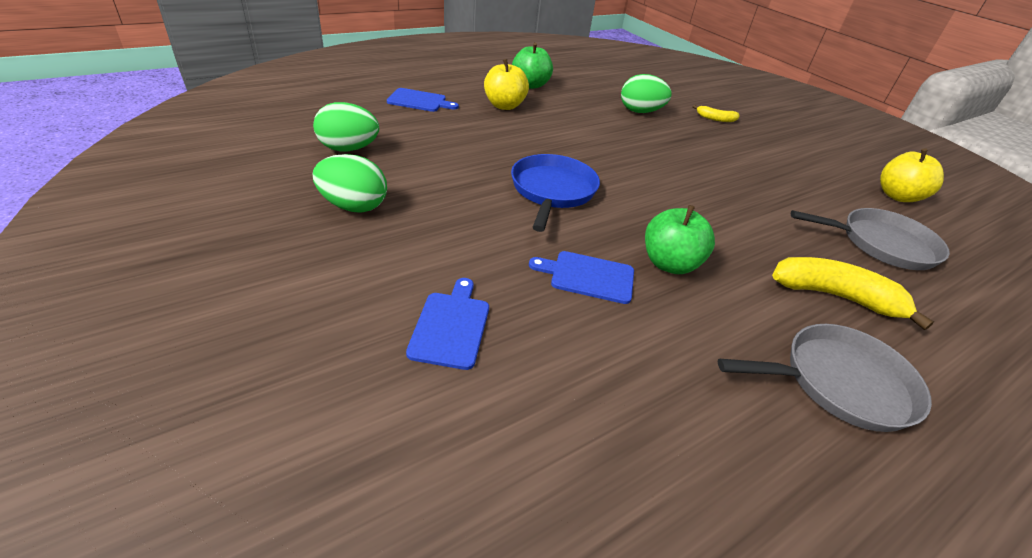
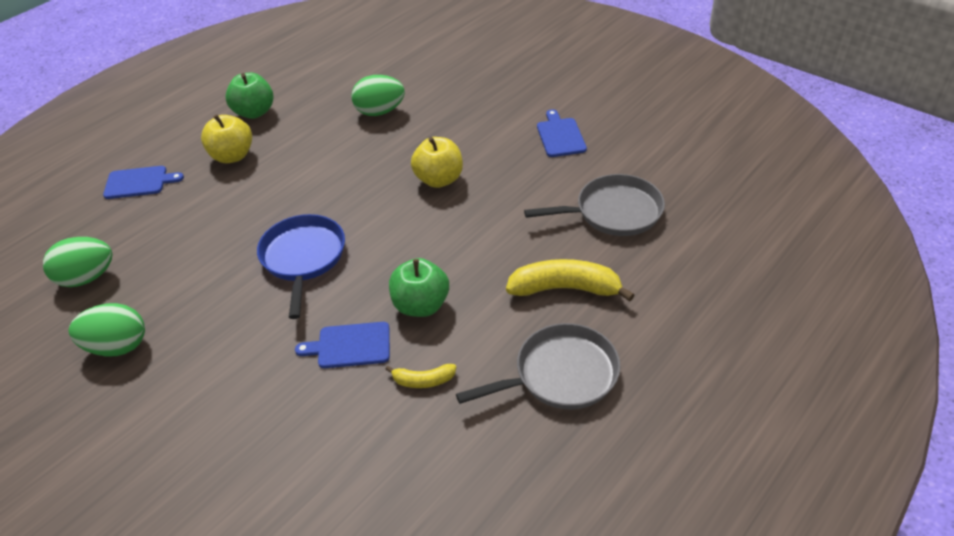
camera: 10 degrees left, 5 degrees up
(451, 326) = (242, 437): blue cutting board -> blue cutting board (560, 136)
(715, 119) = (460, 94): yellow banana -> yellow banana (423, 380)
(897, 196) = (637, 143): yellow apple -> yellow apple (439, 179)

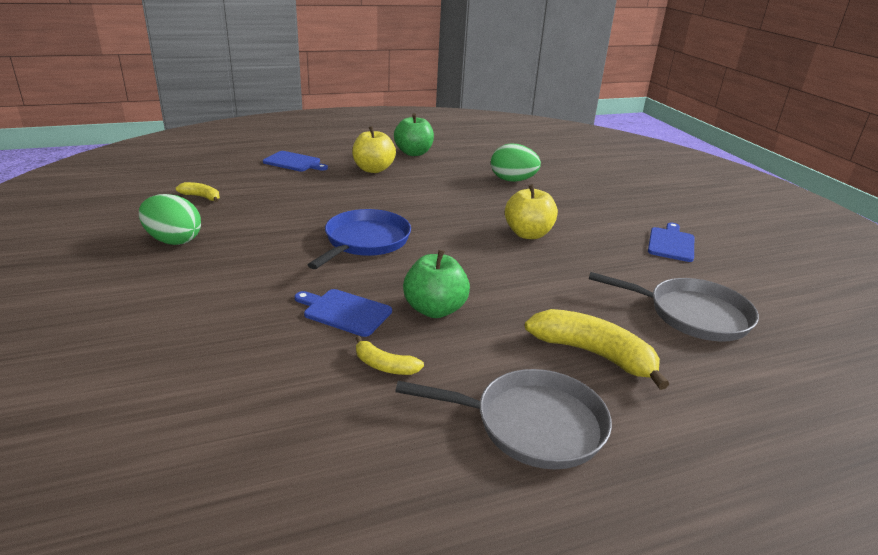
camera: 25 degrees right, 15 degrees down
(87, 278) = (201, 197): green egg -> yellow banana

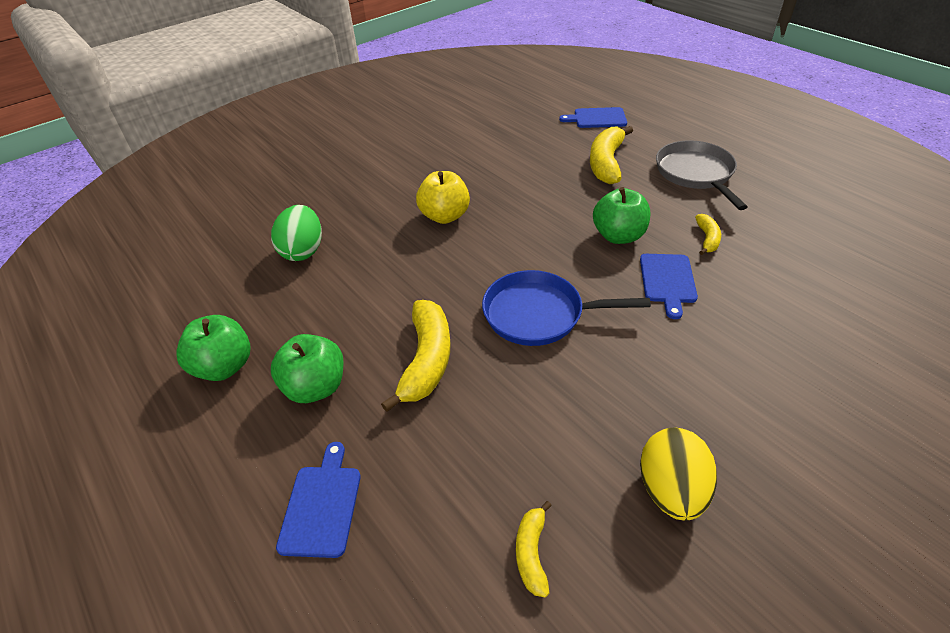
camera: 105 degrees left, 15 degrees up
(173, 240) = (671, 490): green egg -> yellow egg
(361, 198) = (426, 360): none -> yellow banana
(373, 169) = (315, 387): yellow apple -> green apple
(671, 243) = (413, 146): blue cutting board -> blue cutting board (597, 118)
(692, 315) = (523, 134): grey pan -> none

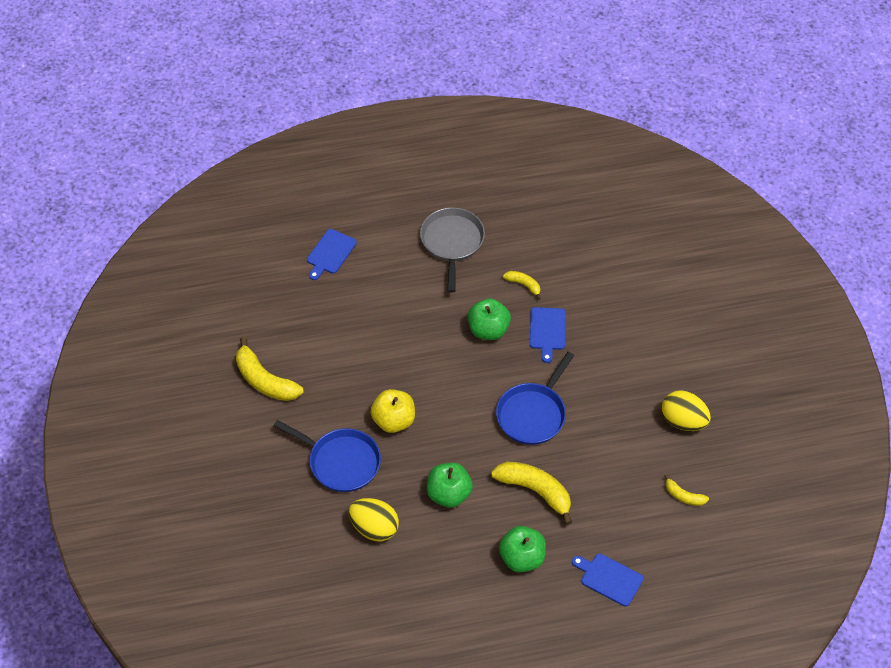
camera: 65 degrees left, 10 degrees up
(224, 367) = (472, 606): green apple -> green apple (449, 494)
(303, 251) = (374, 528): green egg -> yellow egg
(372, 202) = (341, 462): none -> blue pan
(606, 163) = (399, 286): yellow banana -> yellow banana (265, 380)
(667, 281) = (547, 331): blue cutting board -> blue cutting board turned 60 degrees clockwise
(696, 174) = (452, 243): grey pan -> grey pan turned 75 degrees clockwise

